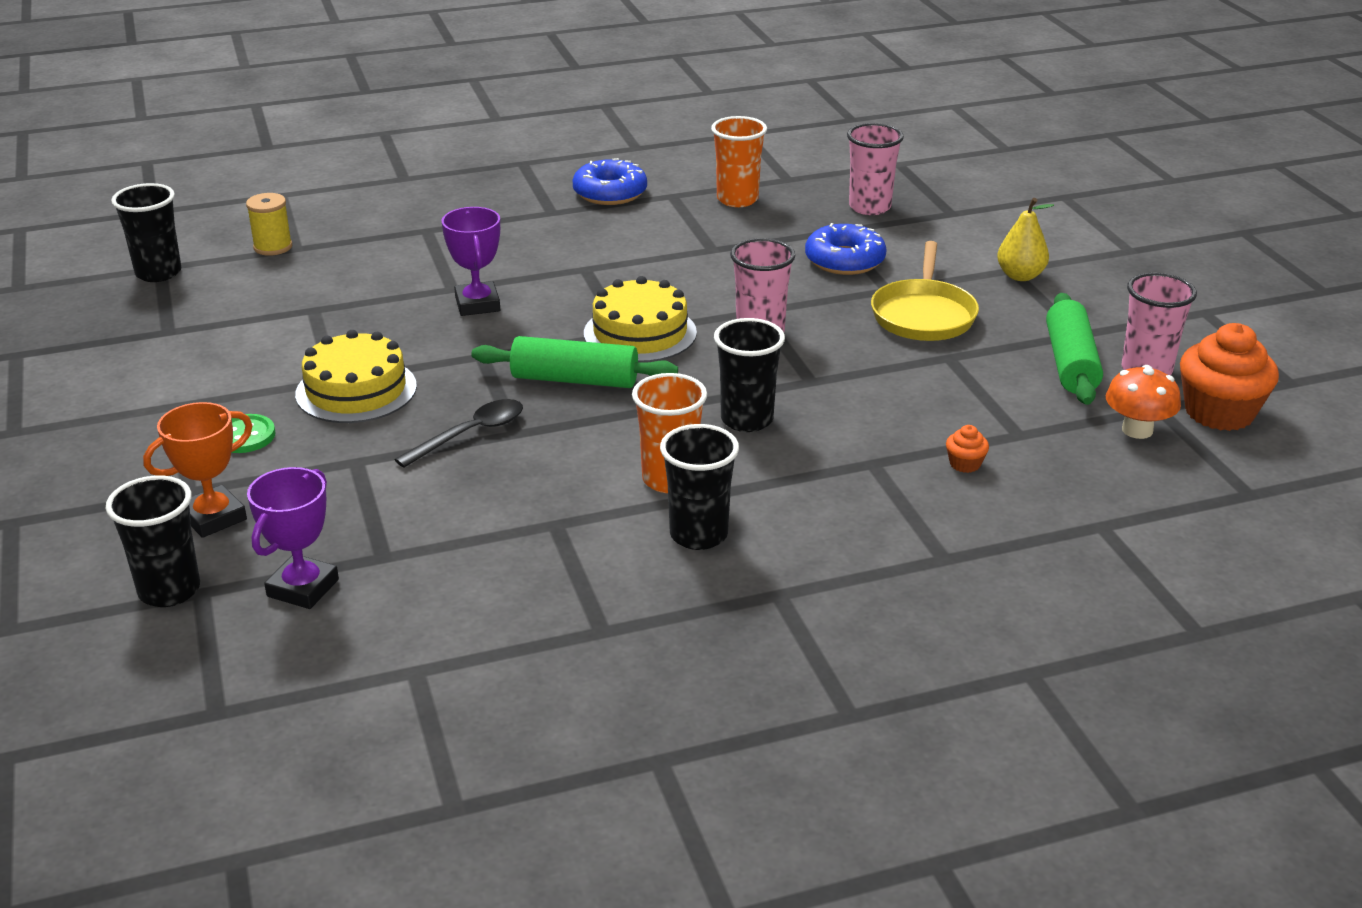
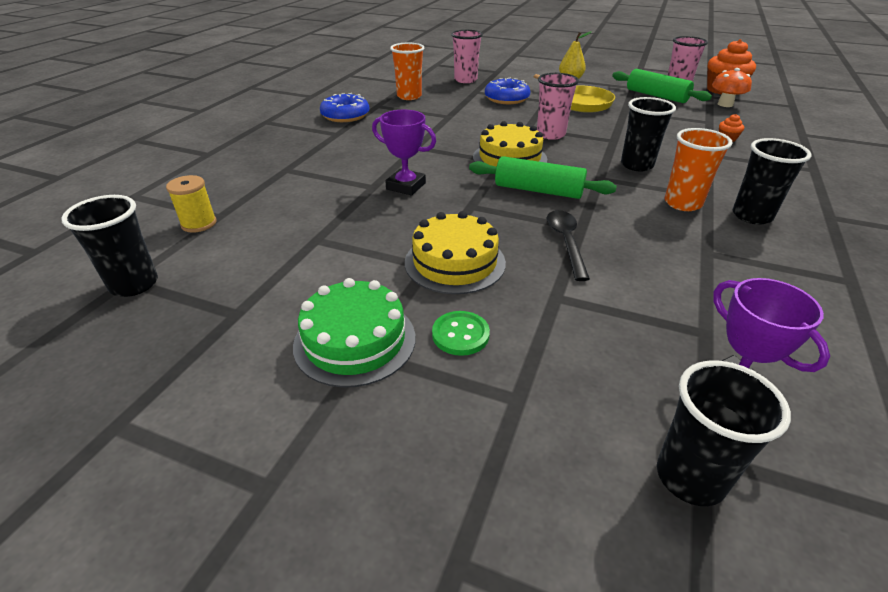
camera: 50 degrees left, 5 degrees up
(187, 394) = (355, 341): none -> green cake
(213, 517) = (578, 400): orange trophy -> none
(574, 380) = (538, 190): green rolling pin -> green rolling pin turned 60 degrees clockwise

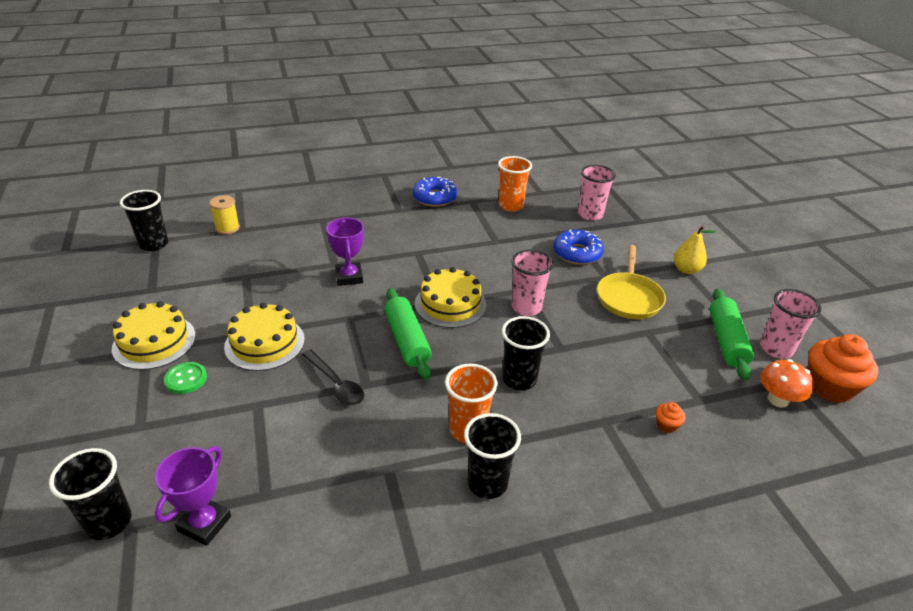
camera: 50 degrees right, 0 degrees up
(355, 341) = (154, 342): green cake -> yellow cake
(566, 242) = (336, 384): black spoon -> black spoon turned 90 degrees clockwise

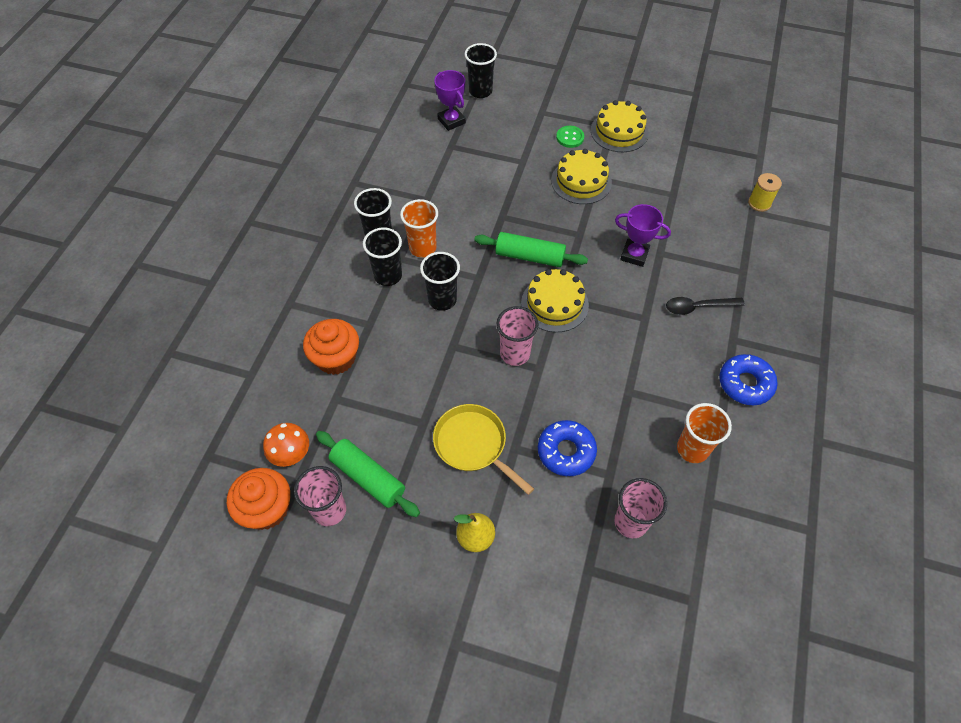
camera: 125 degrees right, 20 degrees up
(154, 244) = (753, 155): black cup -> black cup (388, 276)
(336, 384) = (513, 202): black spoon -> black spoon (698, 307)
(666, 425) = (336, 358): orange cupcake -> orange cupcake, size x2.31

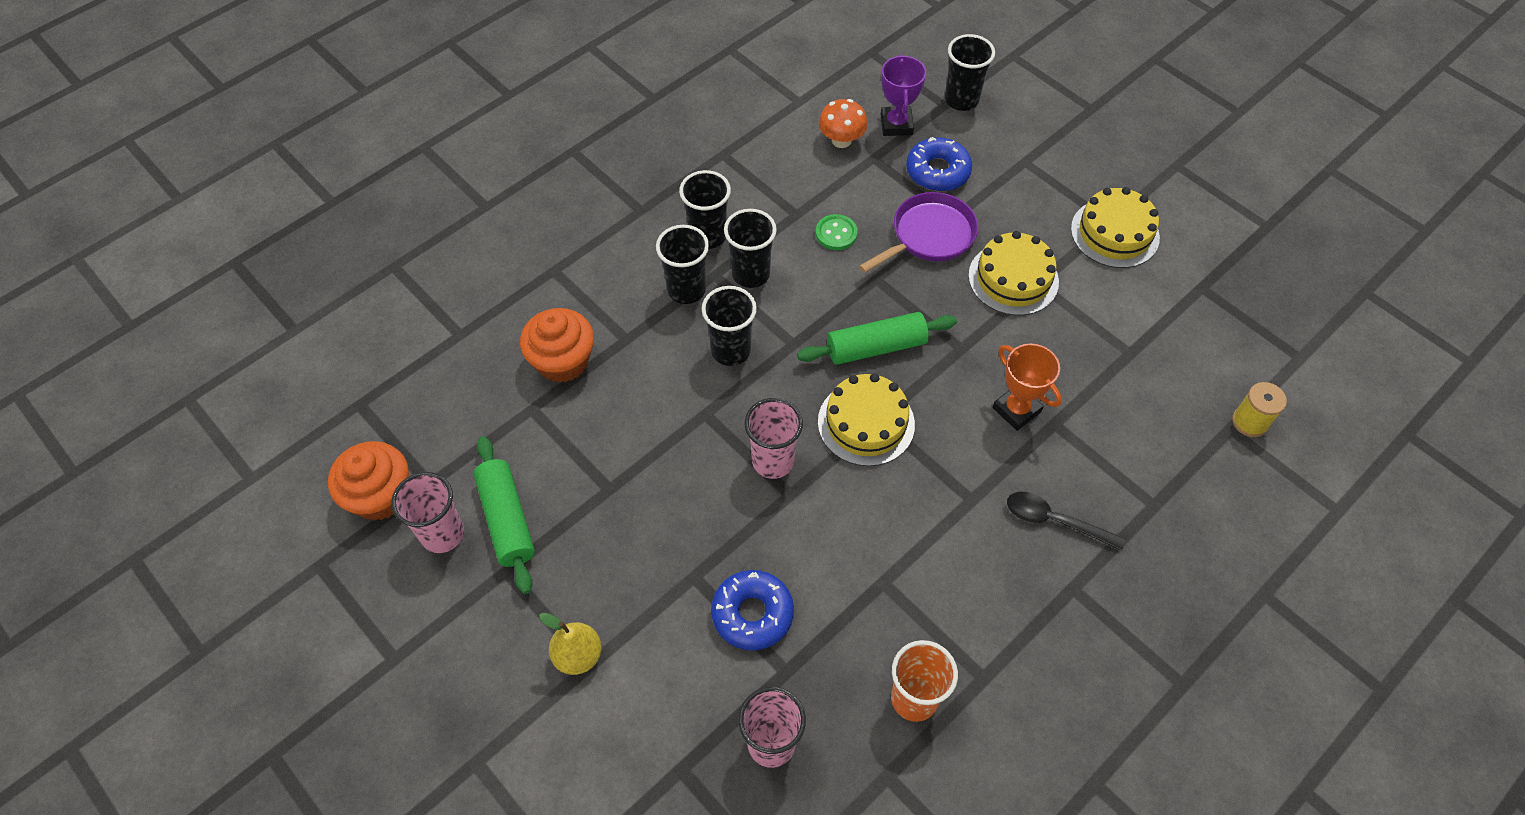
camera: 30 degrees right, 0 degrees up
(291, 454) = (444, 448): orange mushroom -> orange mushroom (841, 140)
(422, 248) = (750, 274): orange cup -> black cup
(473, 444) = (648, 545): yellow pan -> none
(516, 178) = (929, 236): none -> purple pan
(530, 256) = (876, 347): green rolling pin -> green rolling pin turned 60 degrees counterclockwise
(570, 137) = (1039, 212): green button -> green button (836, 233)
(634, 255) = (1016, 410): purple trophy -> orange trophy
(745, 383) = (1047, 654): blue donut -> blue donut (937, 171)

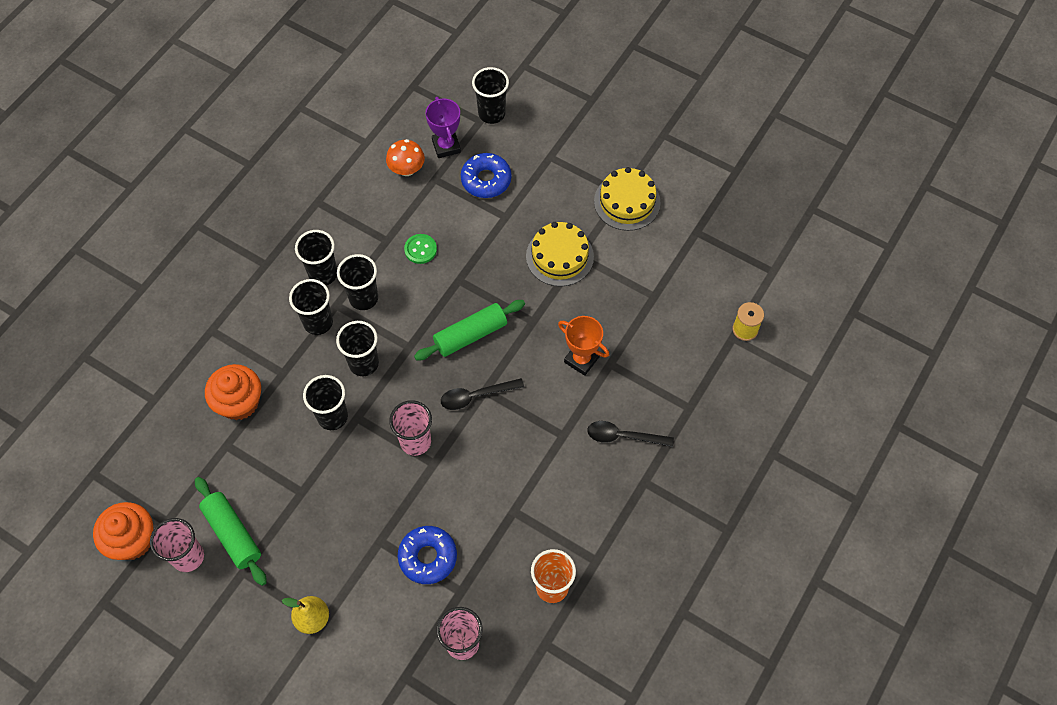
camera: 15 degrees left, 5 degrees up
(674, 405) = (332, 416): none -> black cup
(866, 423) = (476, 396): yellow cake -> black spoon
(929, 236) = (491, 235): purple pan -> none

